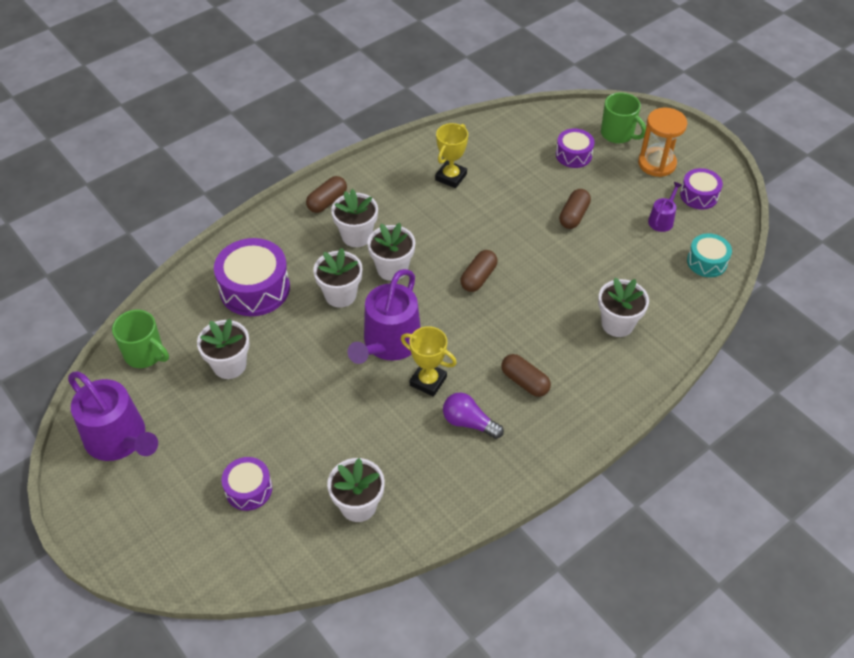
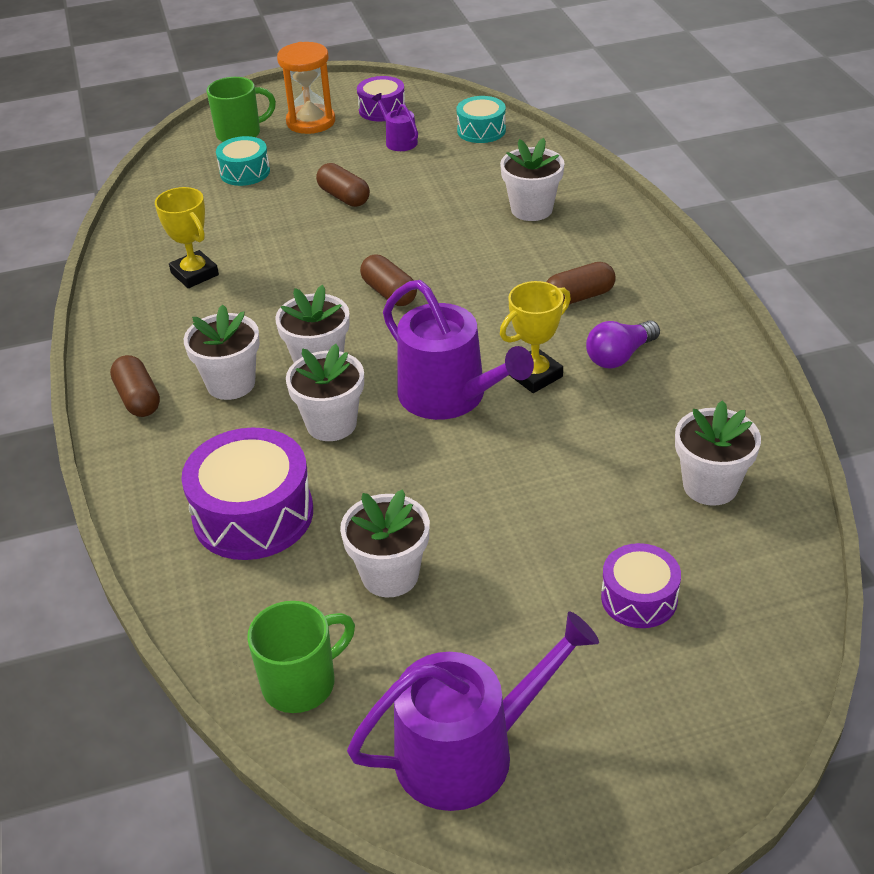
camera: 65 degrees left, 10 degrees down
(573, 155) = (245, 172): purple drum -> turquoise drum

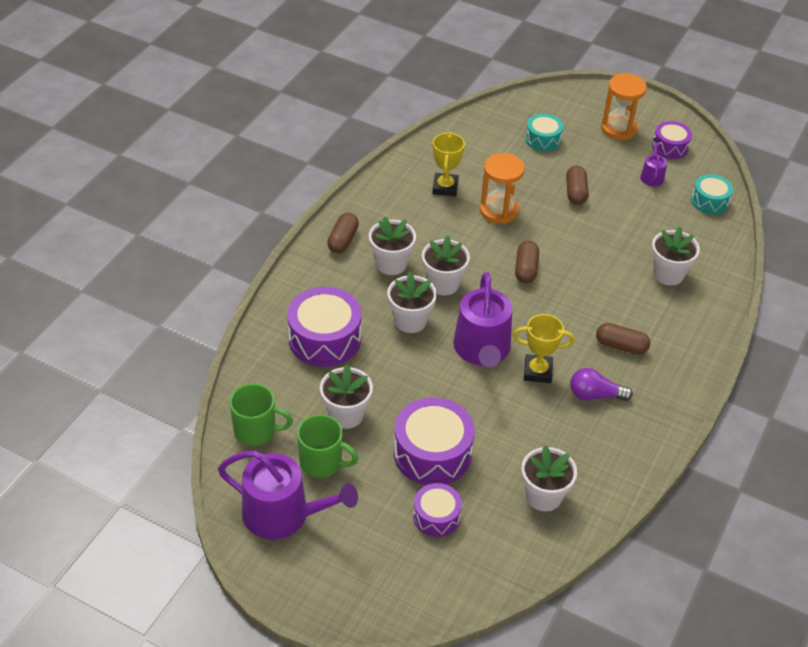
camera: 40 degrees right, 5 degrees up
(240, 134) = (570, 111): green mug -> green mug (322, 462)
(285, 259) = (499, 210): none -> orange hourglass
(542, 537) = (432, 453): none -> purple drum

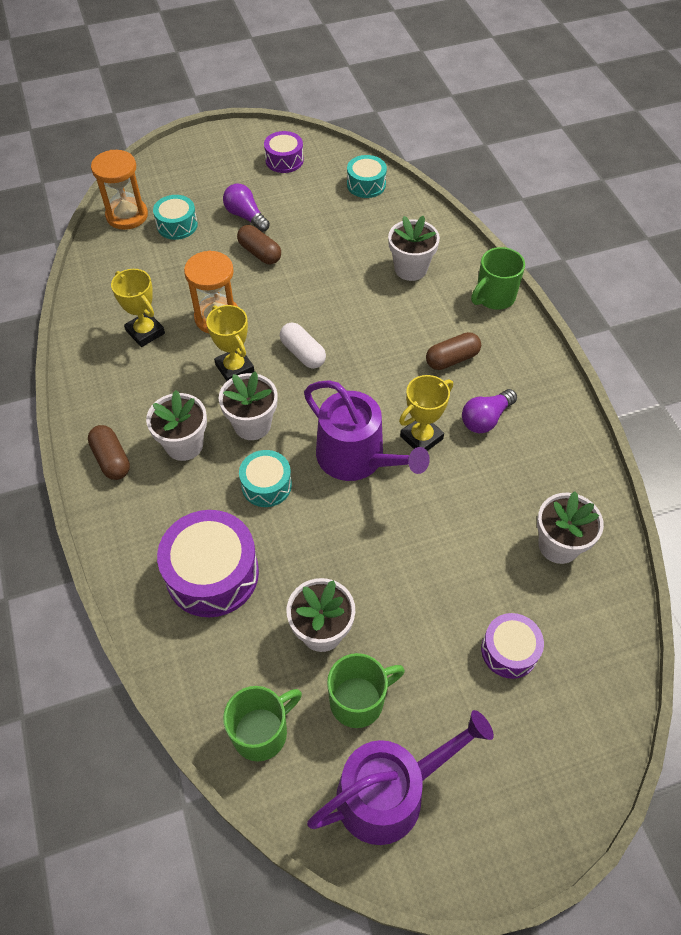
camera: 45 degrees left, 10 degrees up
(410, 321) = (266, 485): white flower pot -> turquoise drum
(432, 453) = (435, 594): purple drum -> none
(472, 246) = (234, 368): none -> yellow trophy
(526, 269) = (303, 353): brown capsule -> white capsule
(595, 164) = (246, 216): none -> purple light bulb
(619, 129) = (227, 172): orange hourglass -> orange hourglass (127, 215)
(652, 176) = (300, 194): purple watering can -> none
(705, 334) = (494, 297): none -> green mug

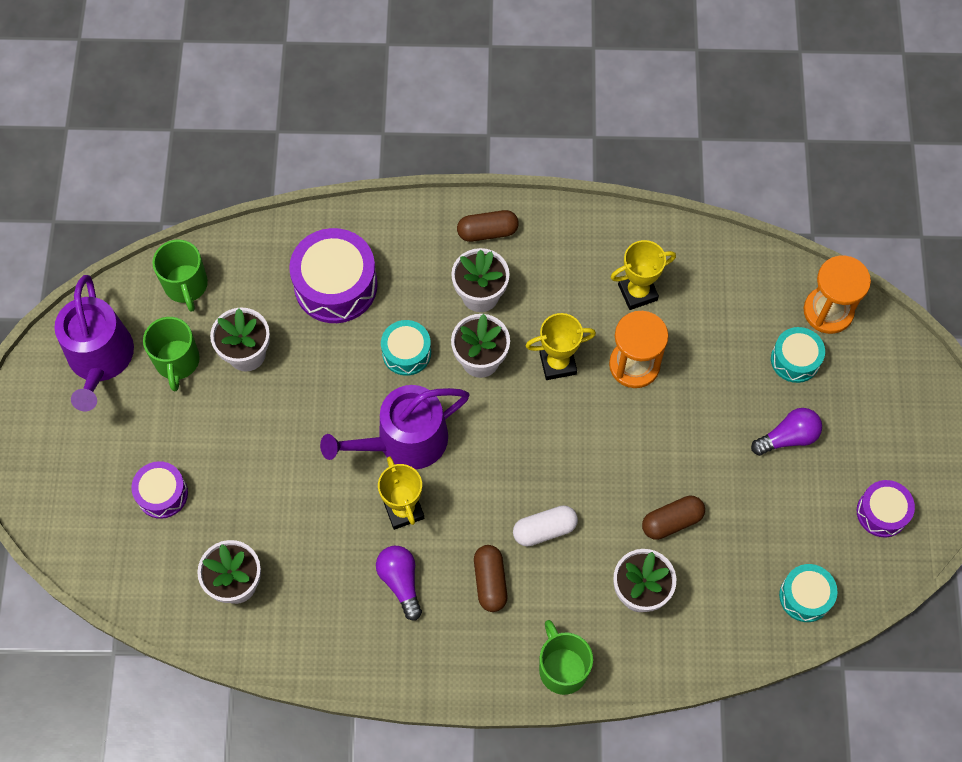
camera: 110 degrees right, 10 degrees up
(259, 253) = (720, 435): brown capsule -> brown capsule (672, 521)
(303, 353) = (553, 434): white capsule -> white capsule (544, 530)

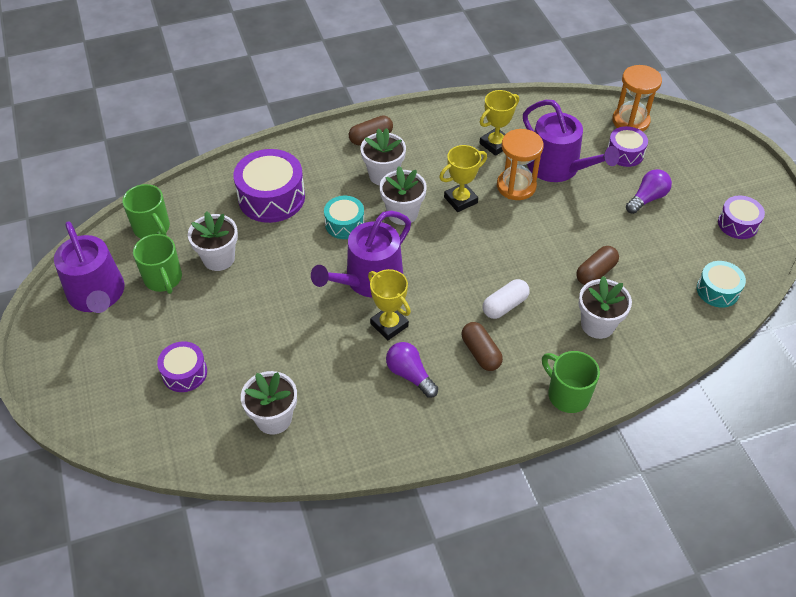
camera: 20 degrees left, 15 degrees down
(700, 354) = (558, 167): none -> purple watering can
(795, 360) = (625, 153): turquoise drum -> purple drum

